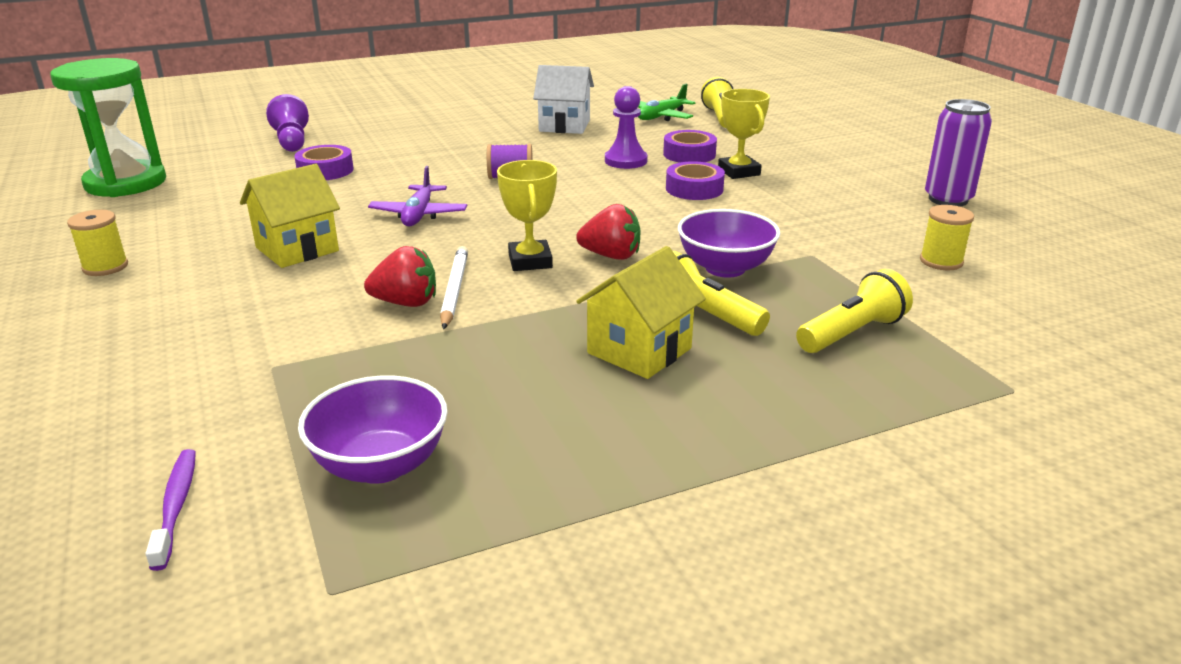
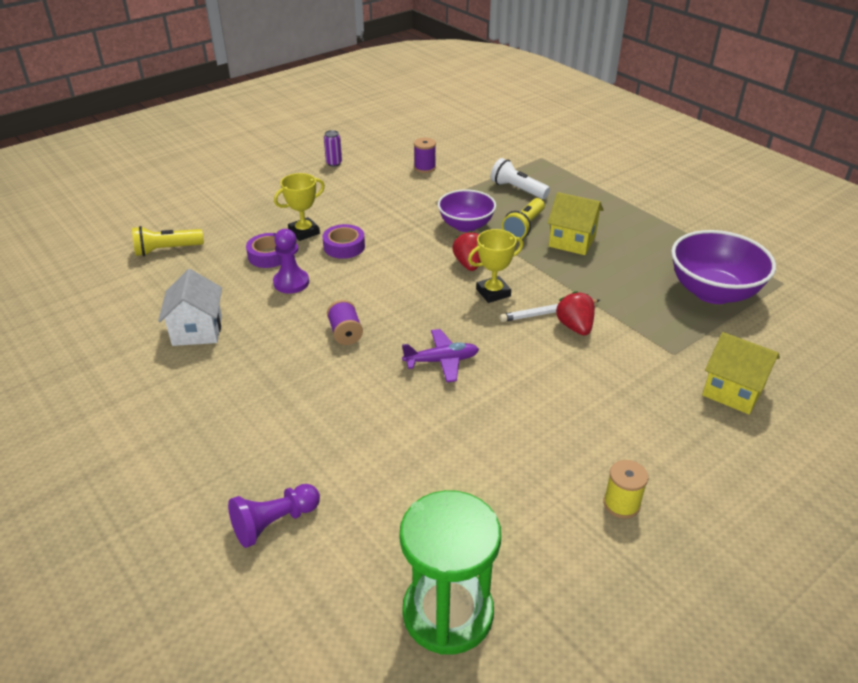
camera: 105 degrees left, 10 degrees up
(176, 506) = (786, 338): purple toothbrush -> none
(297, 249) = (531, 404): yellow house -> yellow house (733, 391)
(325, 170) = (361, 455): purple tape -> none
(380, 465) = (713, 292): purple bowl -> purple bowl, size x1.51
(661, 116) = (165, 280): green plane -> none
(852, 333) = (517, 189): yellow flashlight -> white flashlight
(941, 261) = (425, 168): yellow spool -> purple spool
(948, 199) = (334, 163): purple can -> purple can, size x0.57

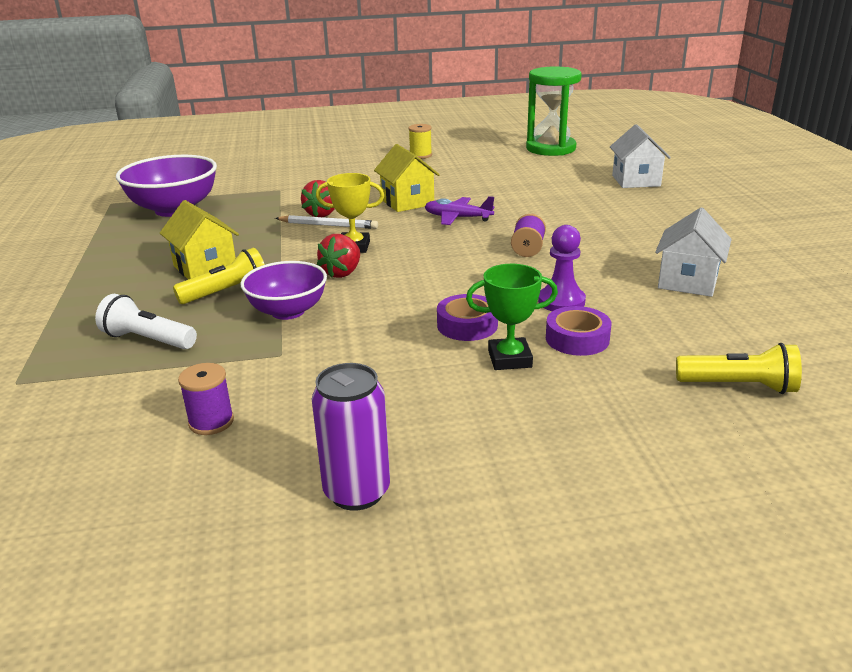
camera: 150 degrees left, 10 degrees down
(274, 523) = (636, 181): purple pawn -> white house
(304, 232) = (509, 359): yellow trophy -> green trophy
(334, 163) = (357, 492): purple can -> purple can, size x1.77
(517, 189) = (148, 340): white flashlight -> white flashlight turned 135 degrees clockwise
(733, 391) = (279, 172): yellow house -> yellow house (407, 202)

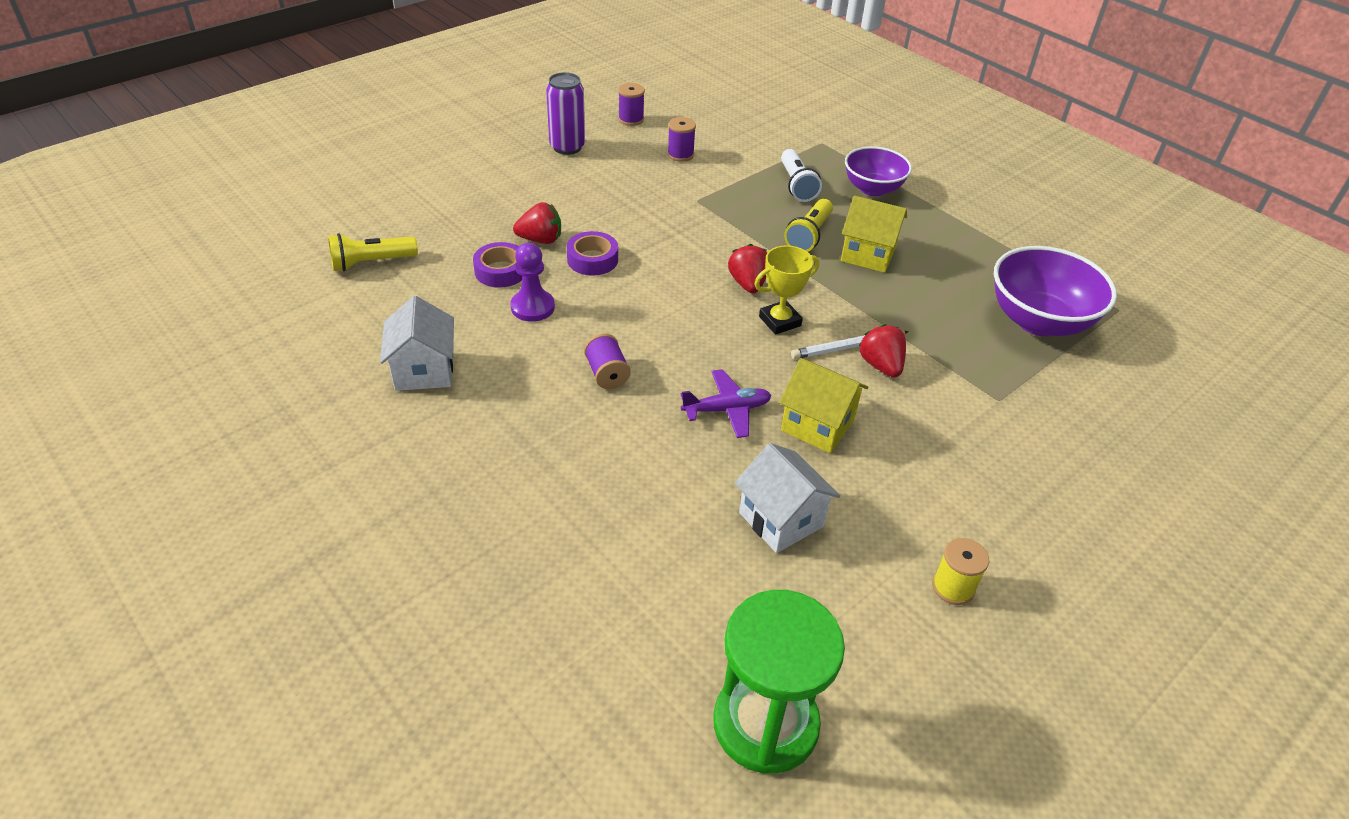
camera: 145 degrees right, 15 degrees up
(148, 340) = (796, 185): white flashlight -> white flashlight turned 90 degrees clockwise
(189, 520) = (631, 119): none -> purple spool
(288, 311) = (738, 233): purple bowl -> purple bowl (872, 189)
(509, 359) = (540, 240): green trophy -> red strawberry
(636, 181) = (549, 617): white house -> white house (781, 519)

